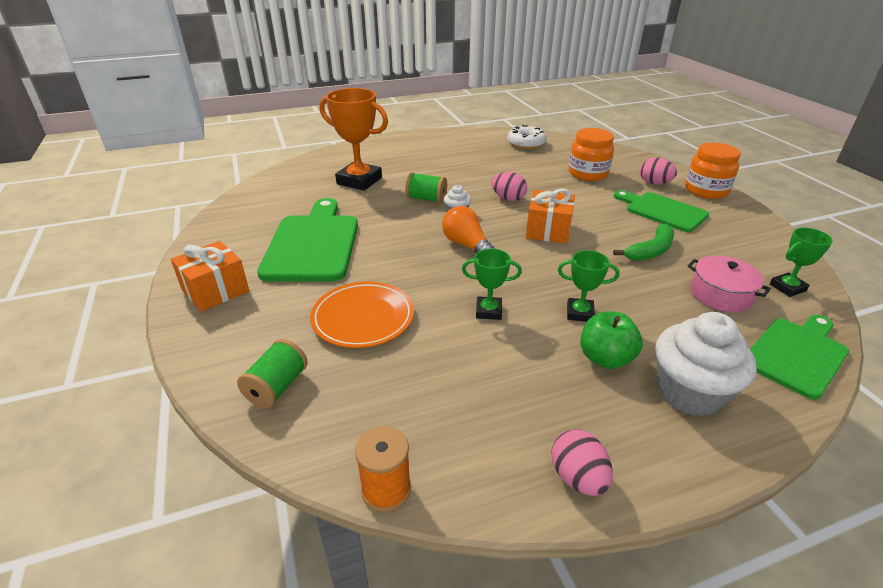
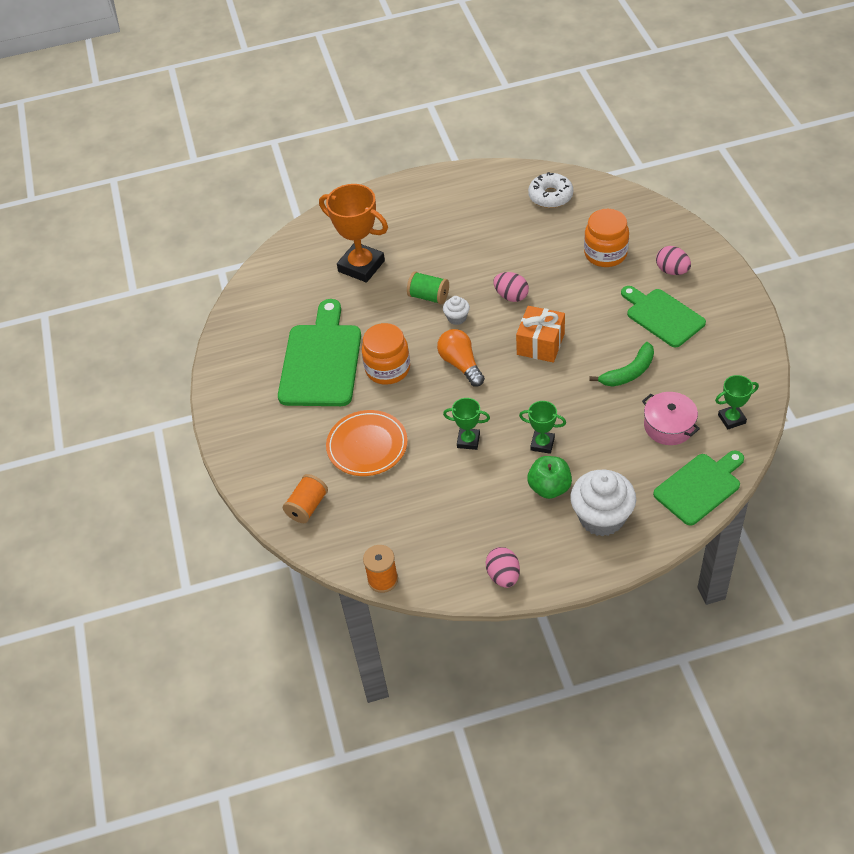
camera: 10 degrees right, 15 degrees up
(215, 290) = (246, 415): orange gift -> none
(277, 387) = (307, 506): green spool -> orange spool
(706, 190) = (722, 283): orange jar -> orange jar (388, 369)

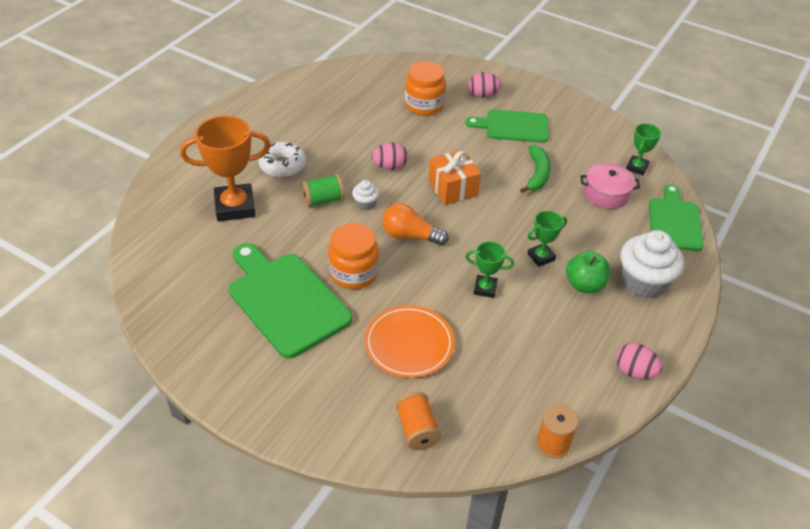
camera: 50 degrees left, 5 degrees down
(468, 441) = (485, 288): green trophy -> green trophy turned 45 degrees clockwise
(550, 196) = (336, 86): white donut -> white donut (283, 166)

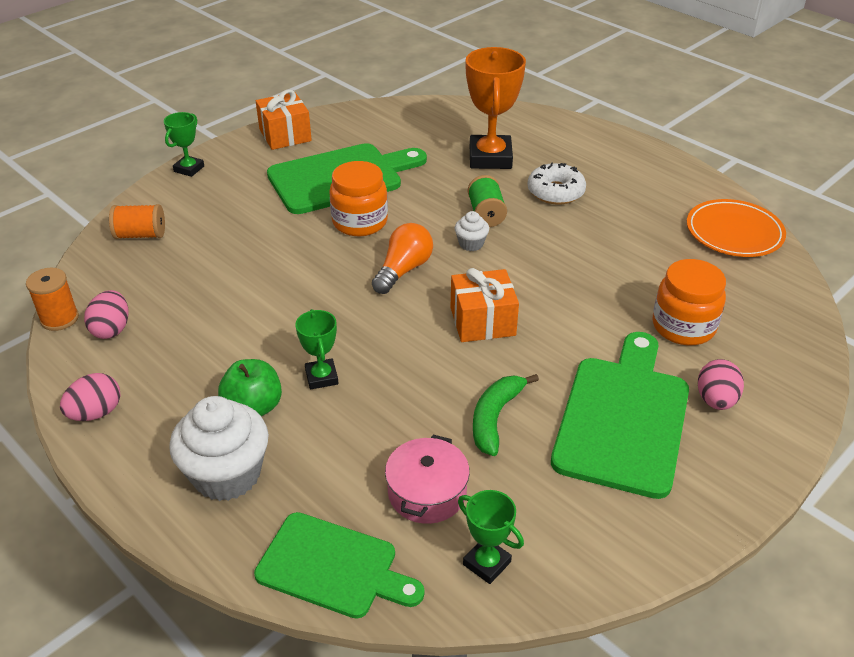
camera: 105 degrees right, 5 degrees down
(209, 364) = (285, 135): none -> orange gift
(390, 167) = (539, 272): pink egg -> pink egg (112, 329)
(409, 344) = (243, 245): orange plate -> orange plate (734, 232)
(485, 288) = (291, 314): green trophy -> green trophy (189, 169)
(513, 126) = (623, 418): green cutting board -> green cutting board, size x1.51
(537, 174) = (495, 418): green banana -> green banana turned 90 degrees clockwise

